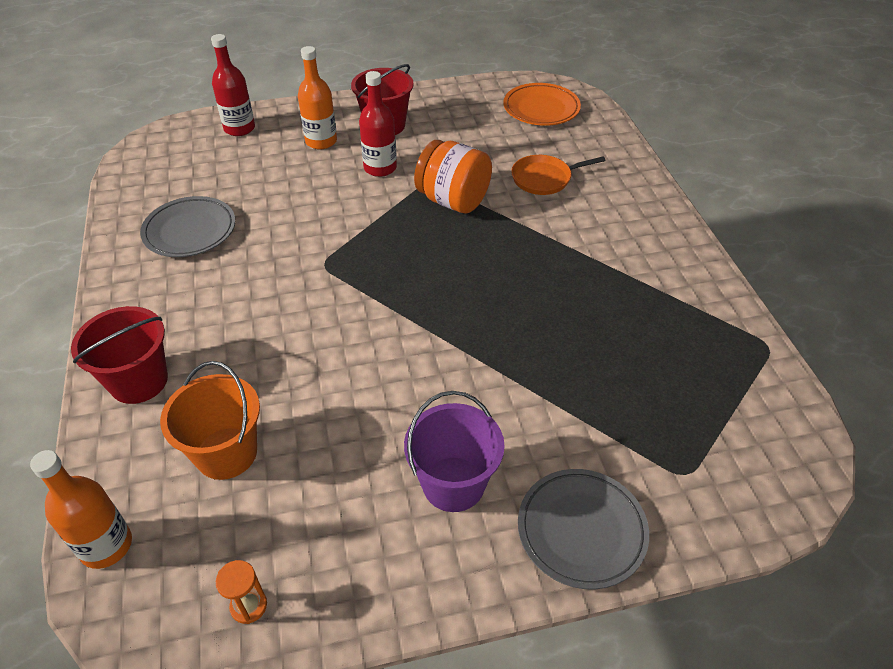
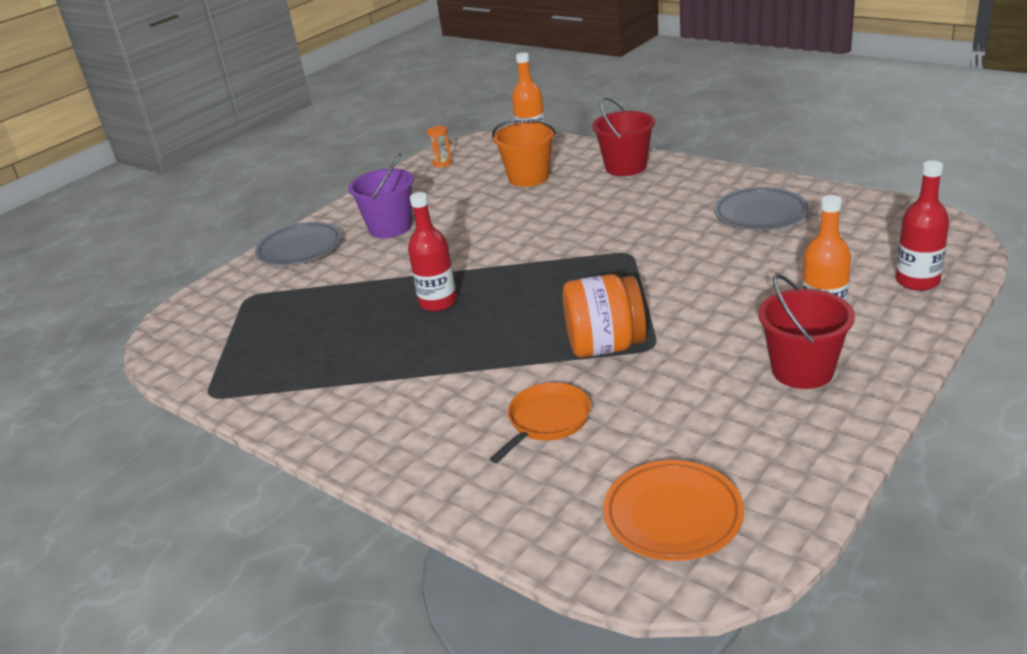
camera: 145 degrees right, 15 degrees down
(380, 168) = (720, 331): red bottle -> red bottle (438, 302)

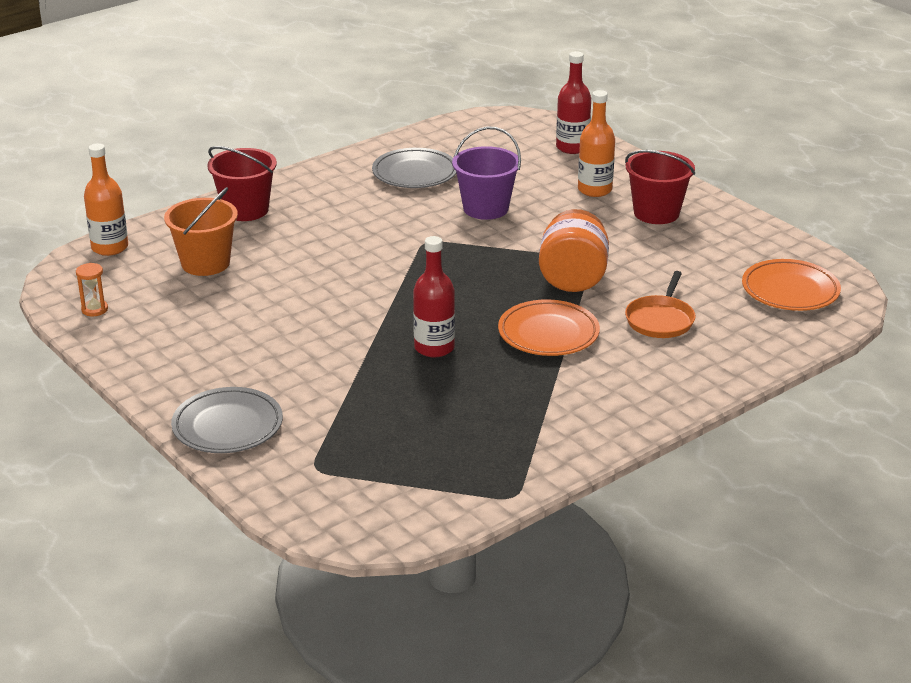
camera: 80 degrees left, 0 degrees up
(390, 227) = (236, 360): purple bucket -> purple bucket (485, 208)
(486, 355) = (548, 334): none -> orange plate
(546, 421) = (660, 320): orange pan -> orange pan turned 120 degrees counterclockwise

